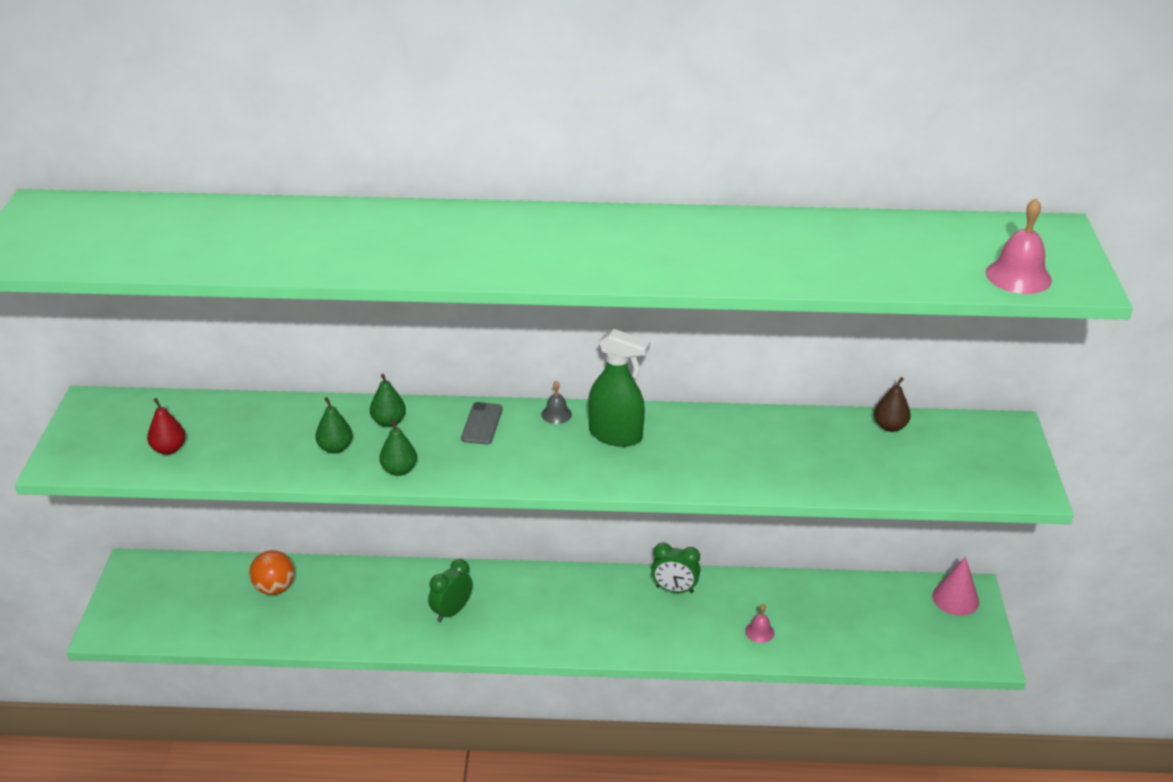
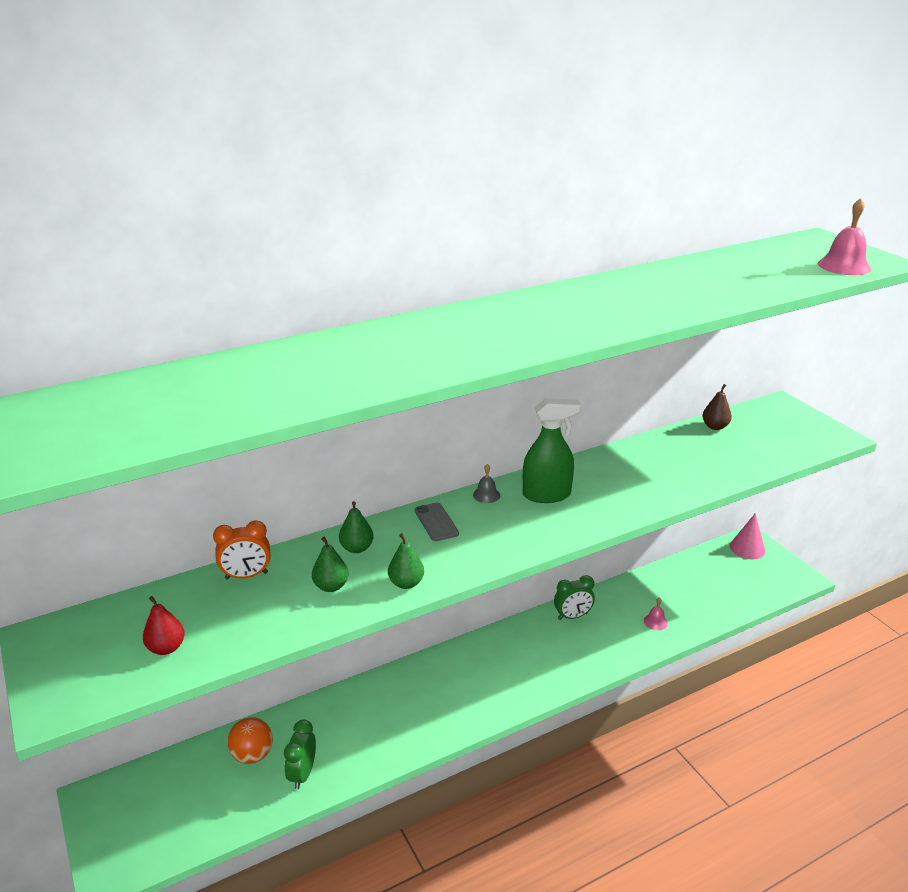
camera: 30 degrees left, 5 degrees down
(278, 412) = (246, 576): none -> orange clock
(451, 611) = (424, 706): green clock -> green clock (302, 774)

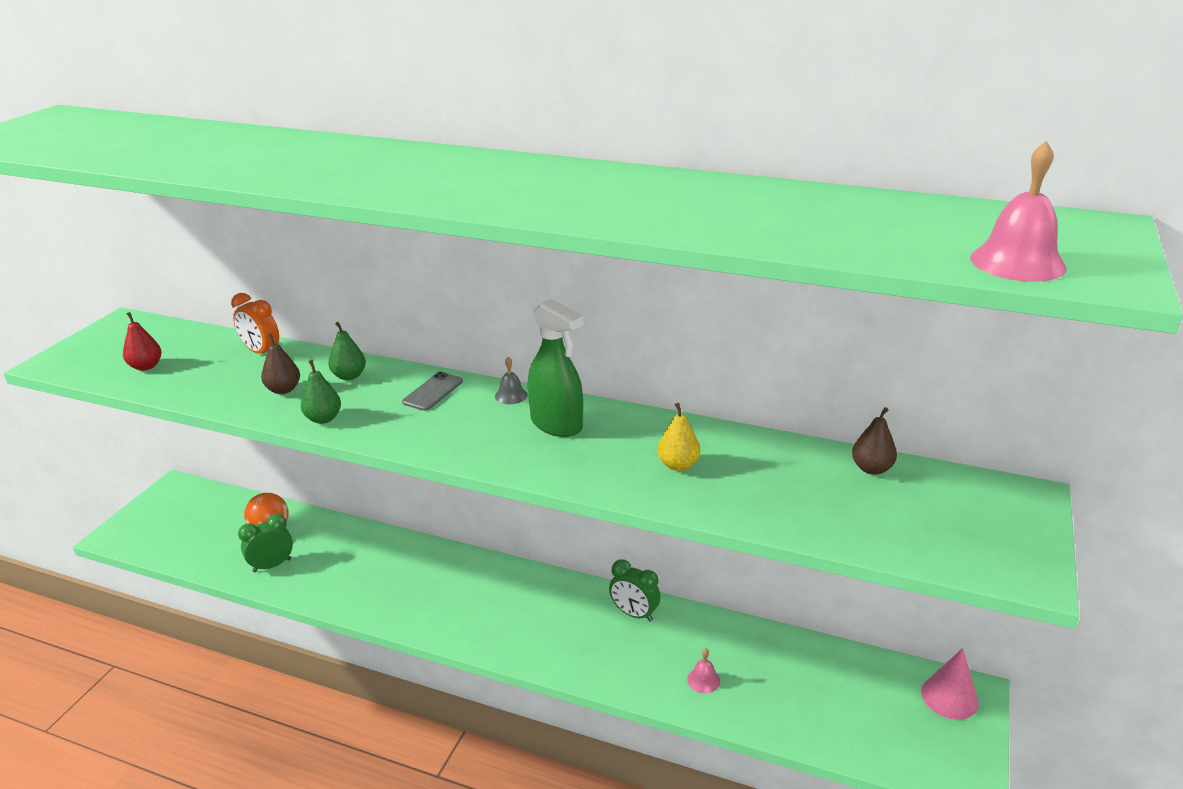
camera: 50 degrees right, 0 degrees up
(331, 586) = (283, 390): green pear -> brown pear
(644, 476) = (678, 465): none -> yellow pear

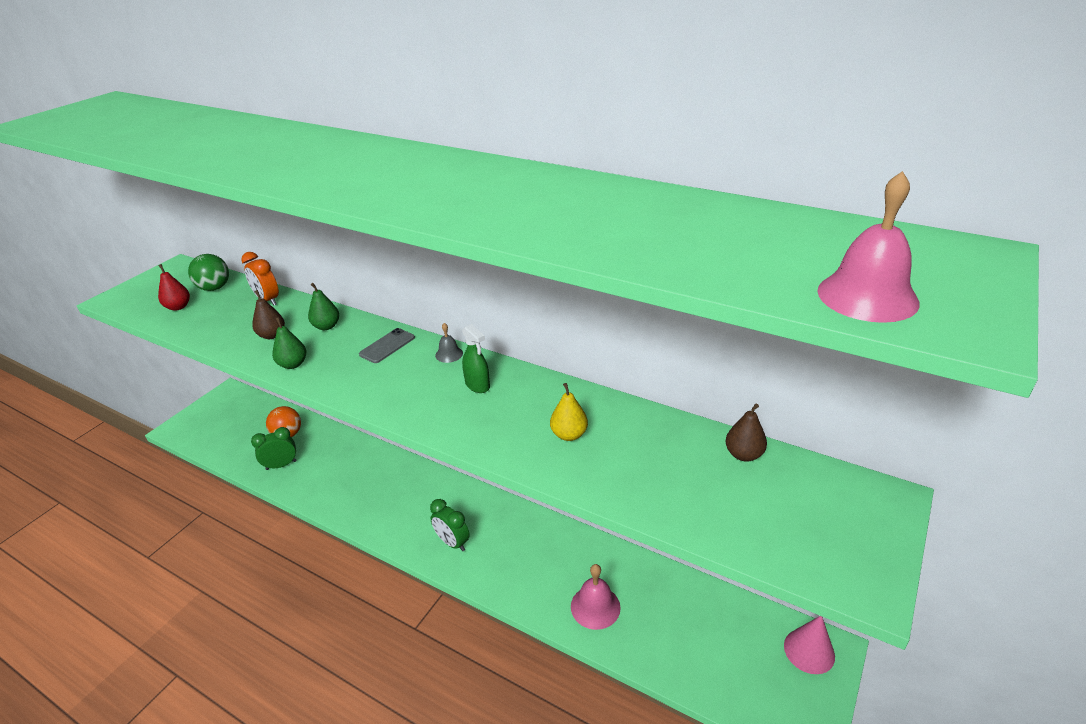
camera: 10 degrees right, 5 degrees up
(185, 343) = (214, 288): none -> green ball
(557, 424) = (477, 385): green spray bottle -> green spray bottle, size x0.61
(634, 614) = (551, 538): green clock -> green clock (452, 542)
(703, 680) = (595, 607): pink bell -> pink bell, size x1.79

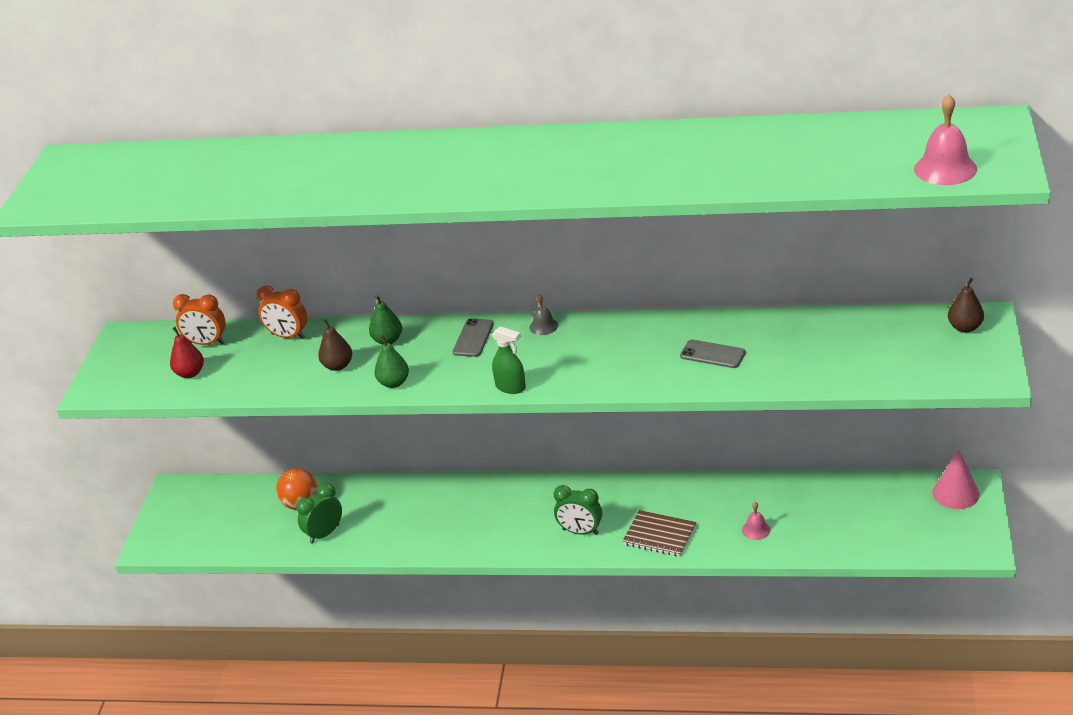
camera: 20 degrees left, 0 degrees up
(214, 288) = (207, 343): green ball -> orange clock
(477, 385) = (597, 343): green spray bottle -> green spray bottle (511, 387)
(511, 575) = (659, 535): none -> brown notebook
(569, 434) = (712, 354): yellow pear -> grey phone
(595, 607) = (756, 530): pink bell -> pink bell, size x0.56
(743, 454) = (863, 323): brown pear -> brown pear (965, 327)

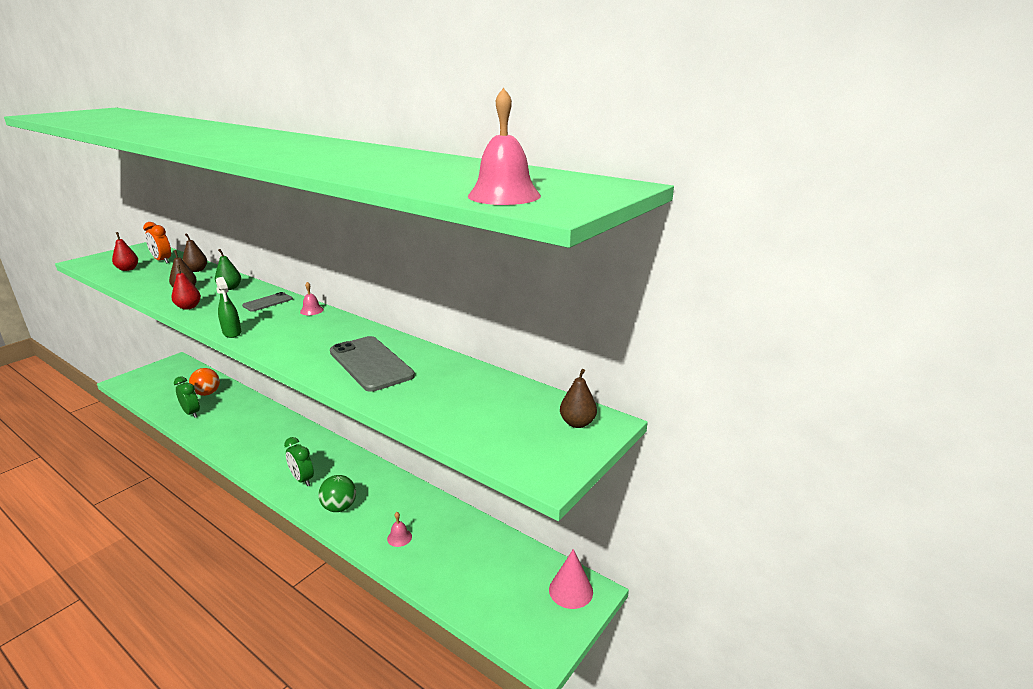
camera: 25 degrees right, 10 degrees down
(288, 336) = (197, 270): orange clock -> brown pear
(324, 534) = (191, 413): green clock -> green clock turned 60 degrees clockwise
(394, 383) = (188, 307): green pear -> red pear
(543, 326) = (311, 310): grey bell -> pink bell
(659, 535) = (339, 507): brown notebook -> green ball
(712, 354) = (371, 364): grey phone -> grey phone, size x1.89

